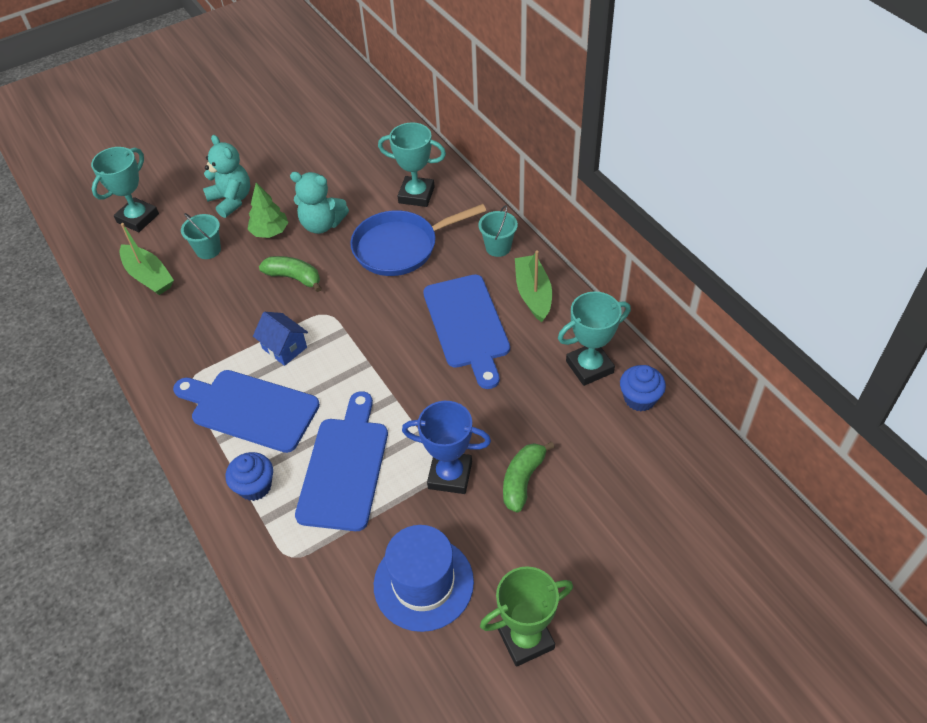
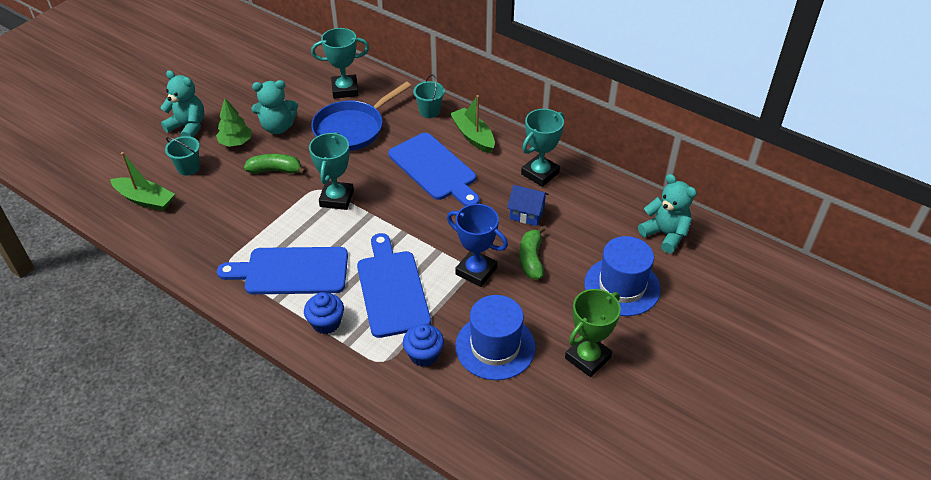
camera: 25 degrees left, 5 degrees down
(138, 218) = (109, 159): turquoise trophy -> turquoise trophy (336, 198)
(284, 348) = (296, 221): blue house -> blue house (527, 214)
(450, 475) = (476, 271): blue trophy -> blue trophy turned 45 degrees clockwise
(616, 555) = (622, 286): none -> blue hat
(639, 398) = (586, 184): blue cupcake -> blue cupcake (424, 355)
(708, 500) = (665, 234): none -> turquoise teddy bear

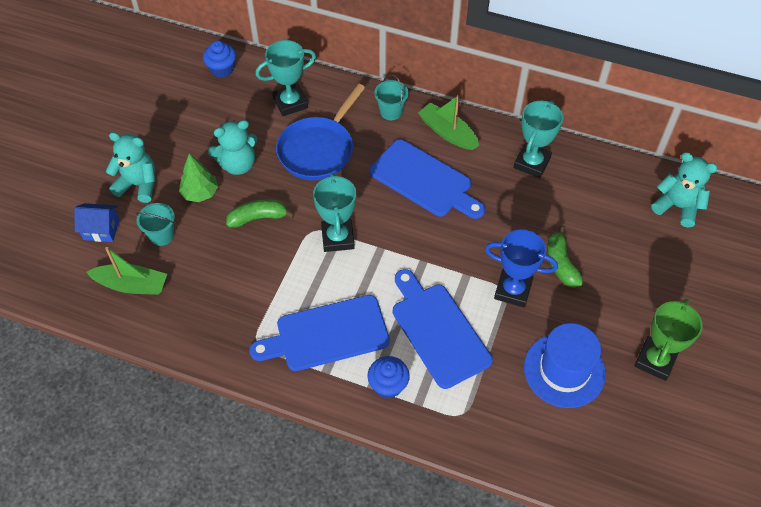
camera: 15 degrees left, 10 degrees up
(424, 355) = (499, 396): blue cupcake -> blue cupcake (222, 69)
(527, 214) = (537, 213): blue house -> blue house (101, 230)
(622, 286) = (658, 274): blue hat -> none

